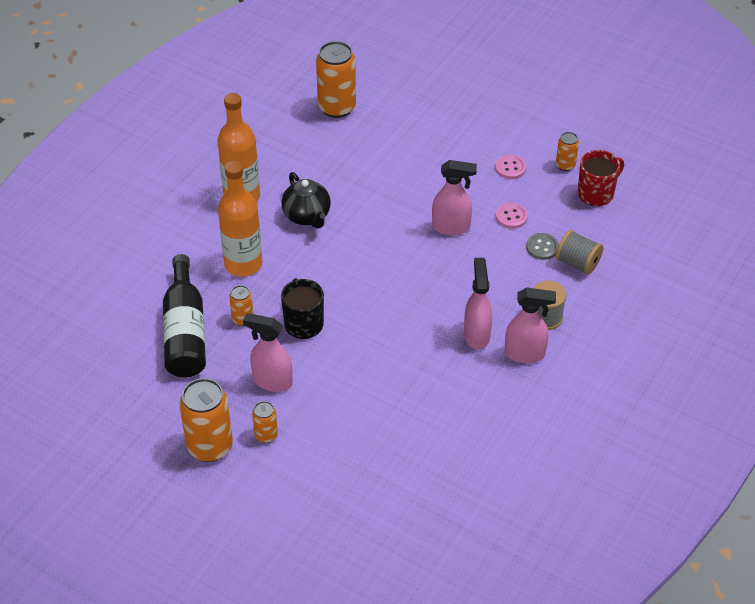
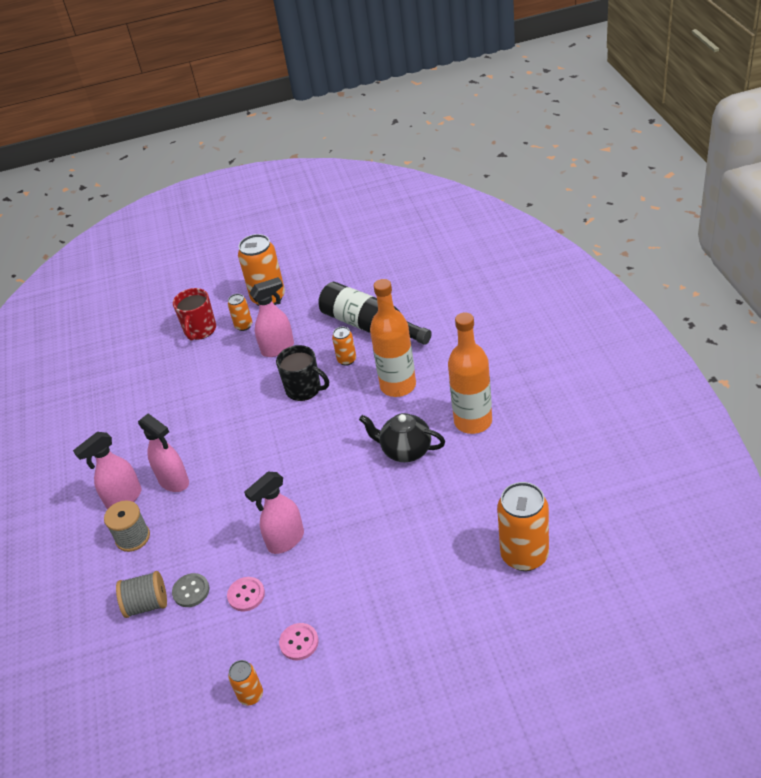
camera: 140 degrees right, 5 degrees down
(596, 193) = (191, 691): red mug -> red mug (200, 330)

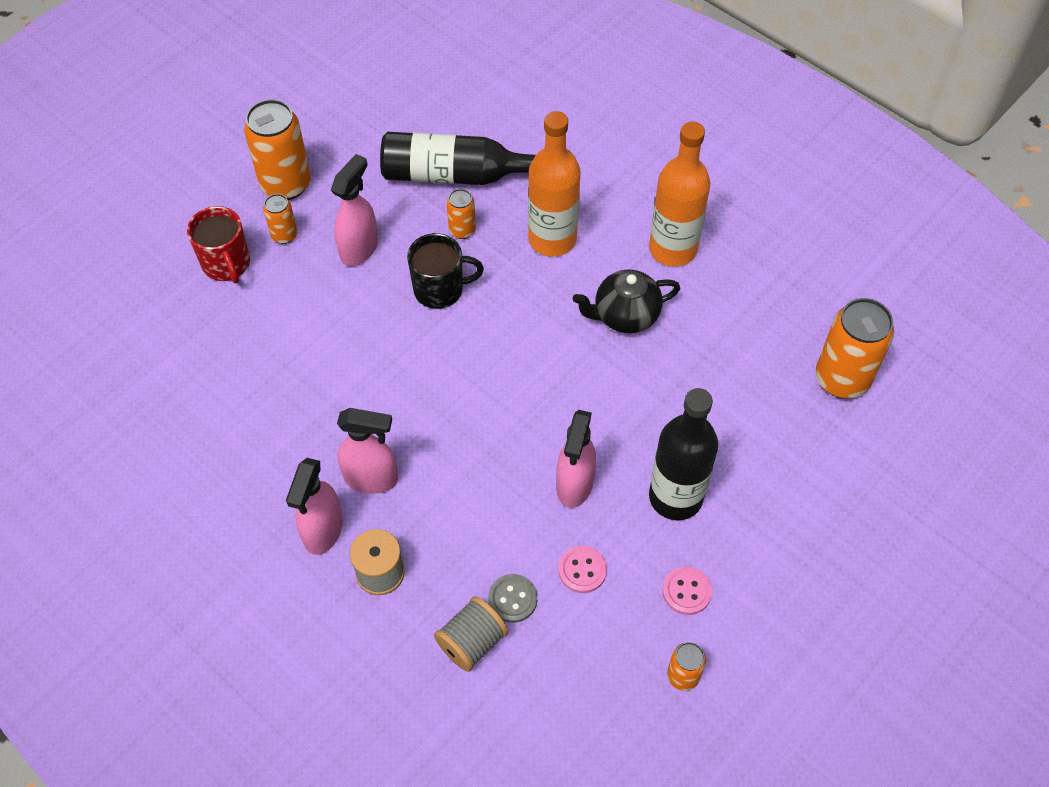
camera: 40 degrees left, 15 degrees up
(342, 579) = (675, 497): none -> black bottle

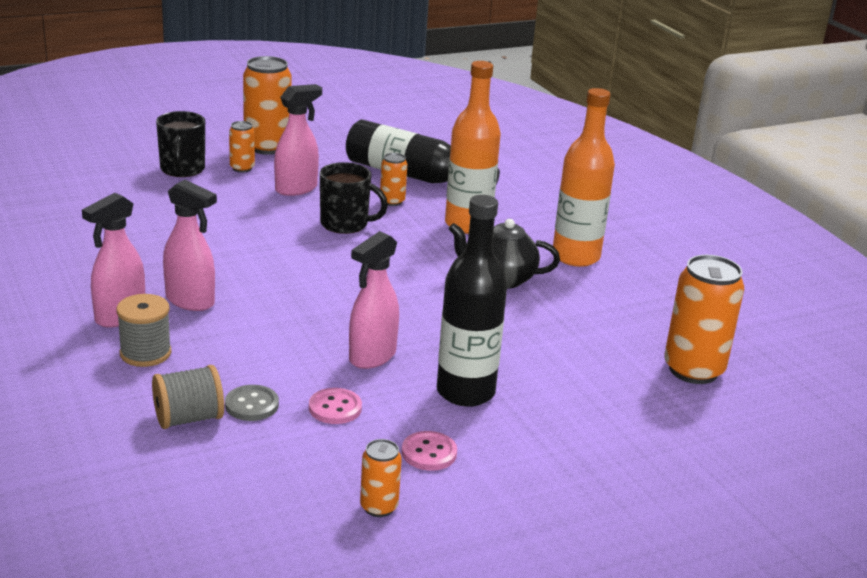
camera: 20 degrees right, 30 degrees down
(227, 264) = (182, 169): red mug -> black mug

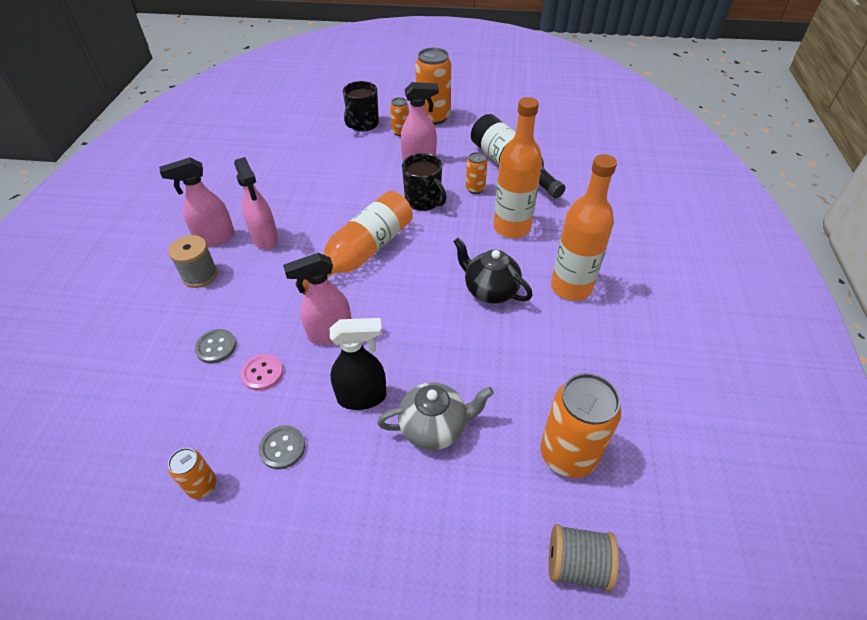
camera: 35 degrees right, 20 degrees up
(188, 418) = (170, 343): grey spool -> grey spool (577, 564)
(328, 284) = (363, 253): none -> orange bottle
(429, 453) = (282, 448): pink button -> grey button
(465, 392) = (362, 397): black bottle -> black spray bottle
(560, 390) = (434, 427): none -> grey teapot

